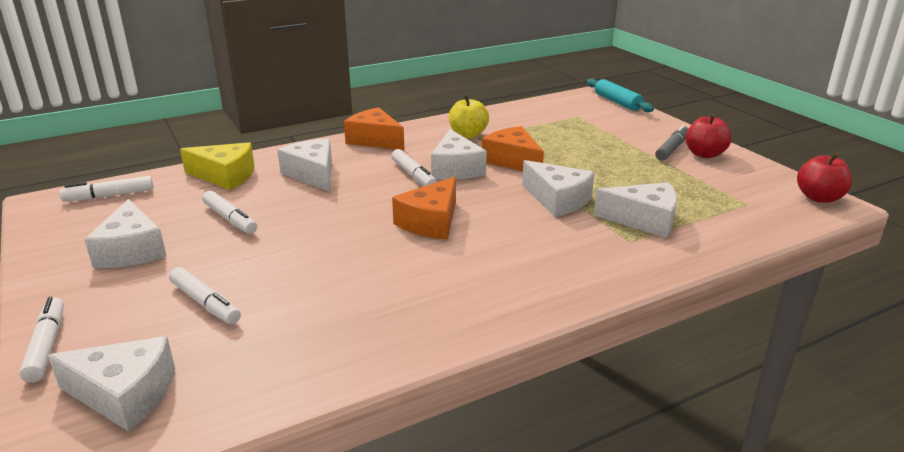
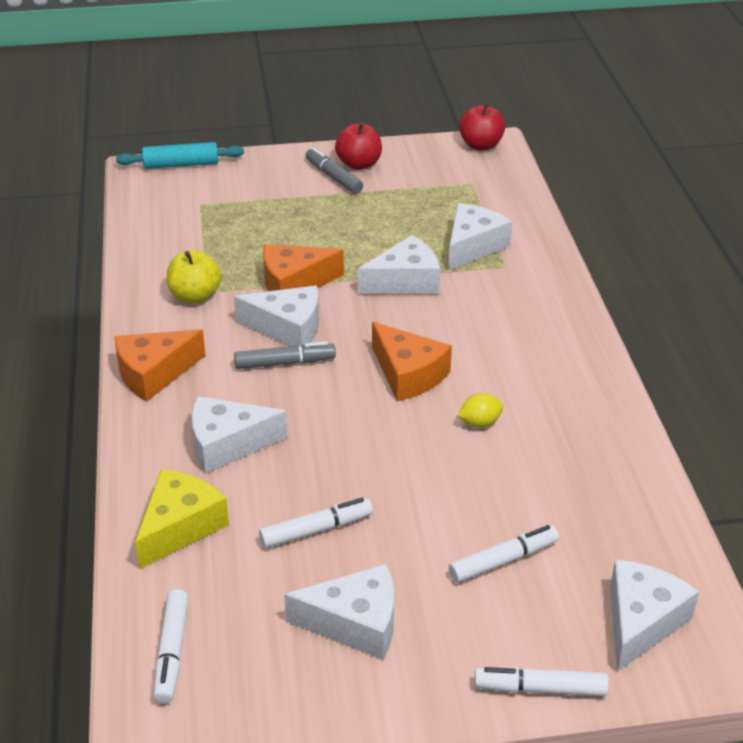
camera: 70 degrees left, 10 degrees up
(384, 264) = (480, 423): none -> yellow lemon
(413, 175) = (285, 363): white marker -> grey marker

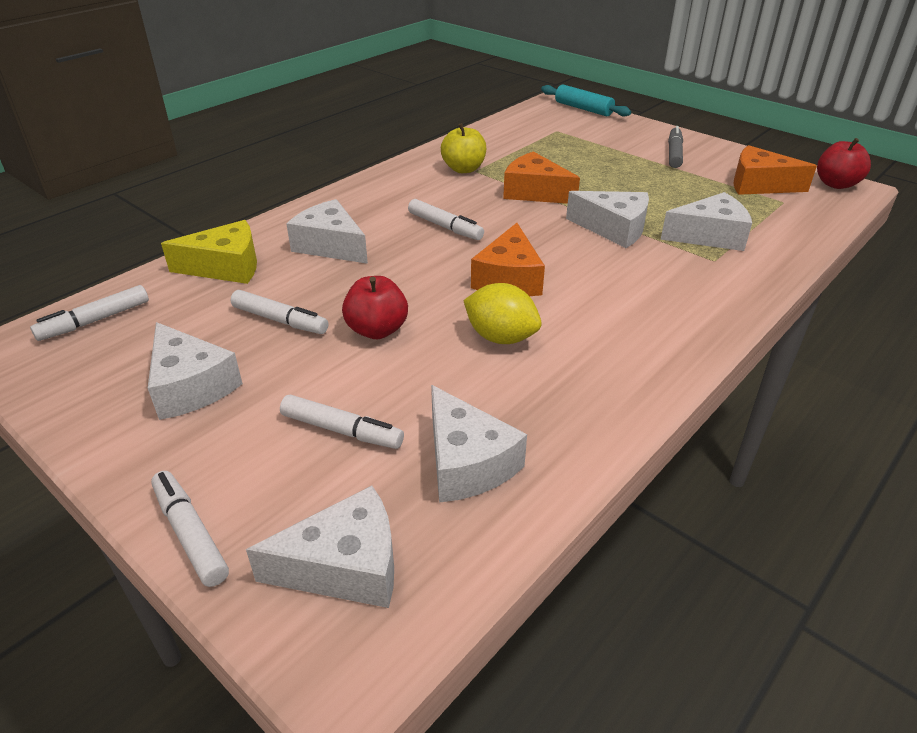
camera: 50 degrees right, 0 degrees up
(154, 374) = (367, 191): orange cheese -> orange cheese (759, 185)
(285, 363) = (445, 227): grey marker -> white marker
(287, 328) = (483, 211): white cheese -> white cheese (467, 462)
(359, 164) = (707, 155): red apple -> red apple (377, 330)
(480, 423) = (501, 337): yellow lemon -> yellow lemon, size x1.64

